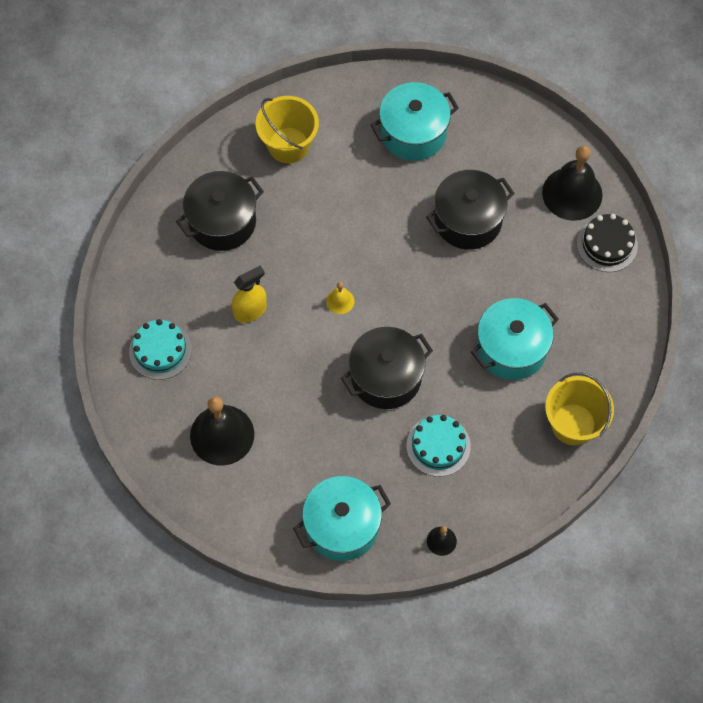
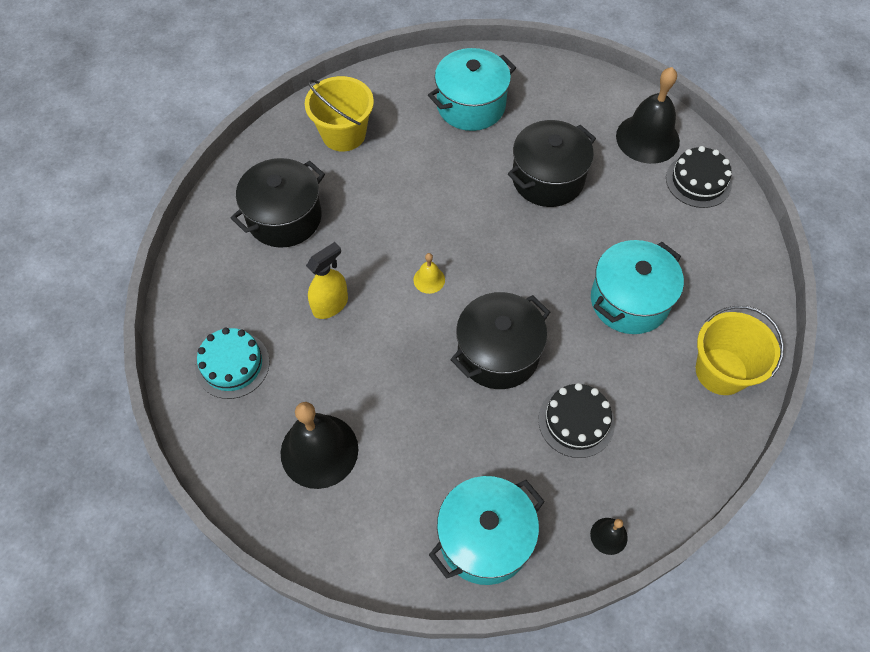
camera: 10 degrees left, 5 degrees down
(438, 446) = (576, 421): turquoise cake -> black cake

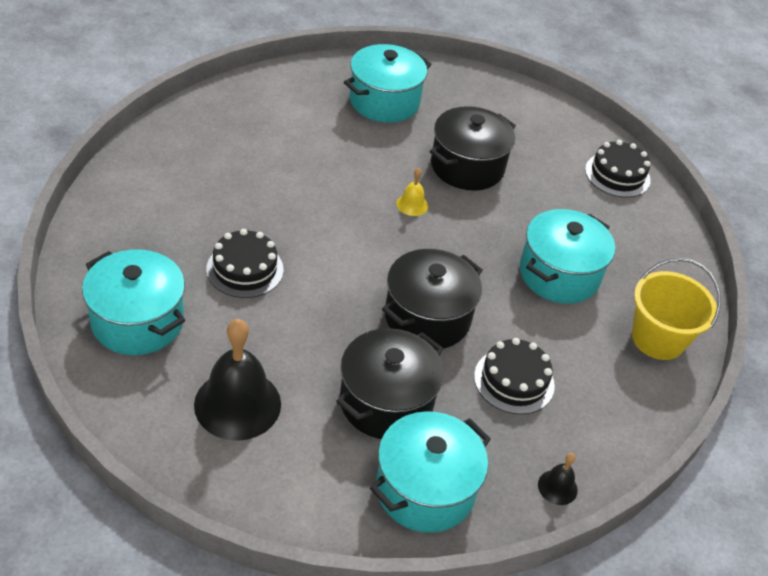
camera: 10 degrees left, 15 degrees down
(232, 365) = (137, 321): turquoise cake -> turquoise pot
(284, 217) = (192, 189): black pot -> black pot (386, 402)
(330, 305) = (245, 269): yellow spray bottle -> black cake
(343, 134) = (253, 119): yellow bucket -> none
(429, 279) = (350, 249): yellow bell -> yellow bell (412, 204)
(647, 138) = (564, 137): black bell -> none

